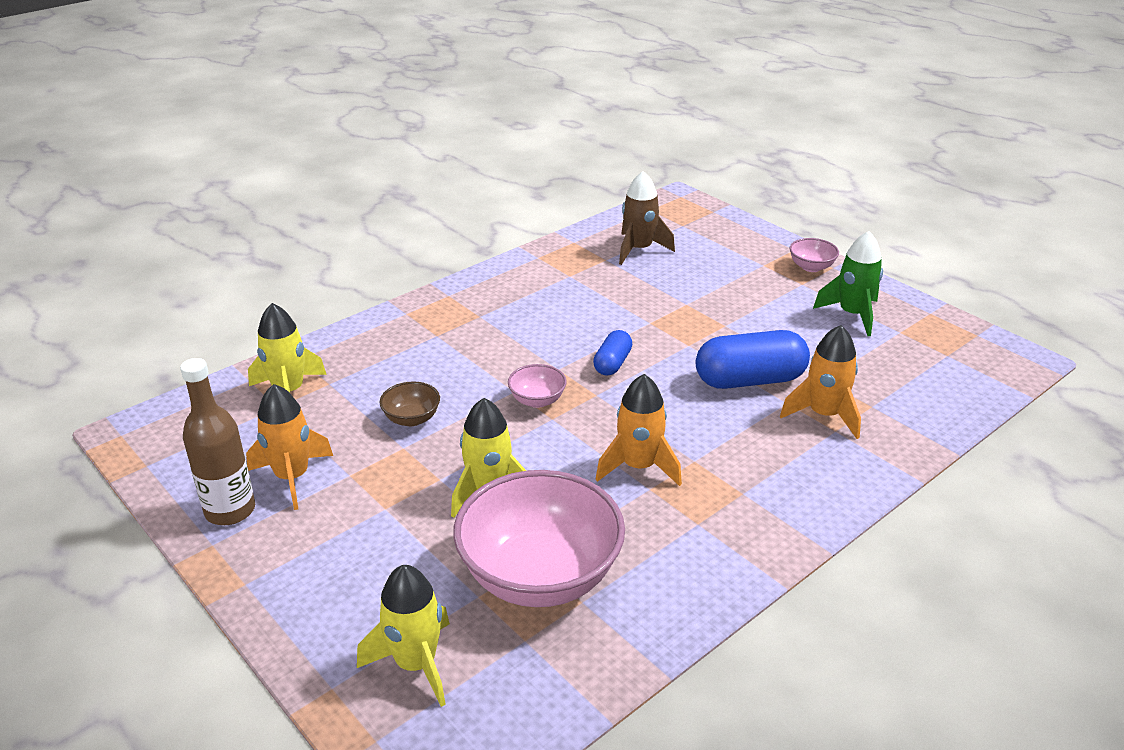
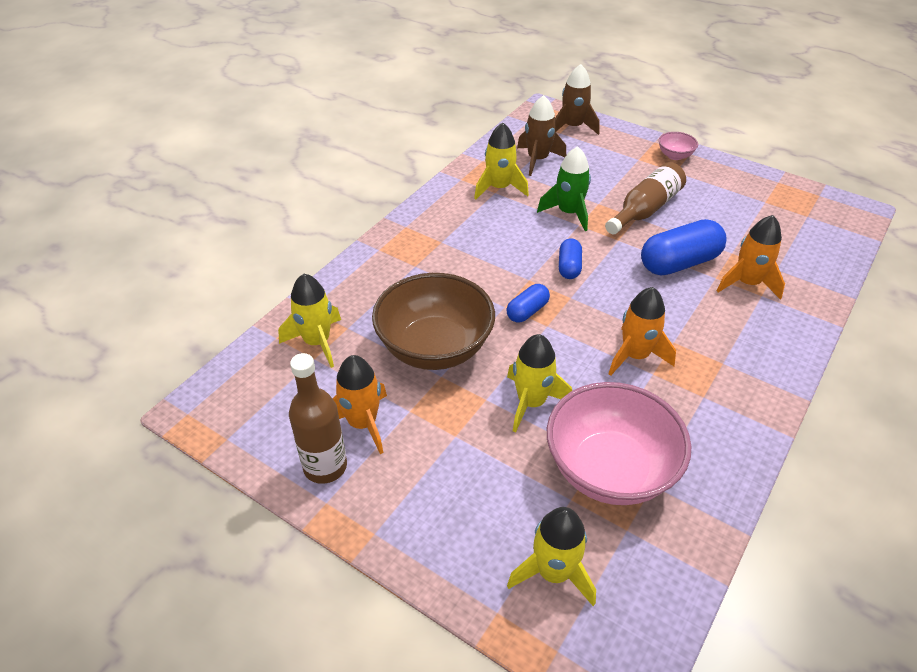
camera: 15 degrees left, 10 degrees up
(412, 419) = (434, 348): brown bowl -> brown bowl, size x2.32
(537, 400) = (527, 311): pink bowl -> blue capsule
(577, 272) = (499, 188): none -> yellow rocket
(701, 221) = (573, 127): none -> brown rocket
(740, 318) = (645, 209): none -> brown bottle
(852, 314) = (724, 192): green rocket -> green rocket (568, 213)

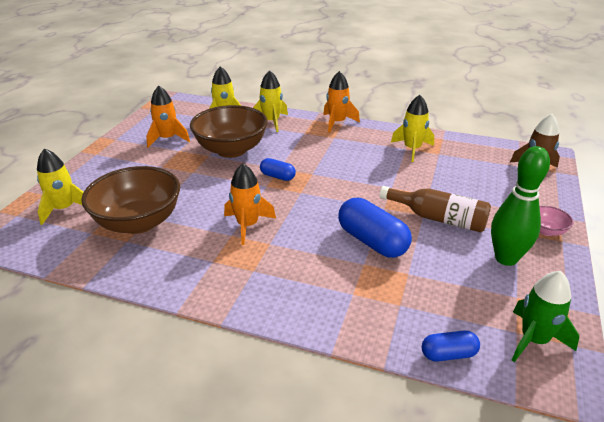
camera: 75 degrees right, 10 degrees down
(325, 466) = (137, 135): brown bottle -> none
(531, 402) = (192, 187): yellow rocket -> yellow rocket (271, 122)
(537, 160) = (466, 160): brown rocket -> none
(568, 213) = (403, 181): green rocket -> green rocket (533, 340)
(569, 267) = (335, 188): blue capsule -> blue capsule (448, 354)
(609, 469) = (139, 222): pink bowl -> brown bowl
(713, 190) = (506, 258): none -> green bowling pin
(747, 283) = (365, 283): orange rocket -> orange rocket (337, 122)

